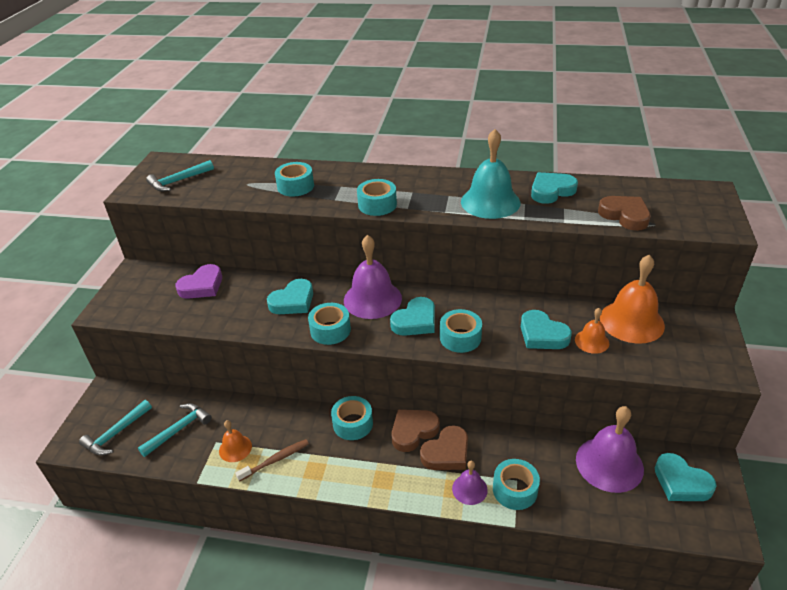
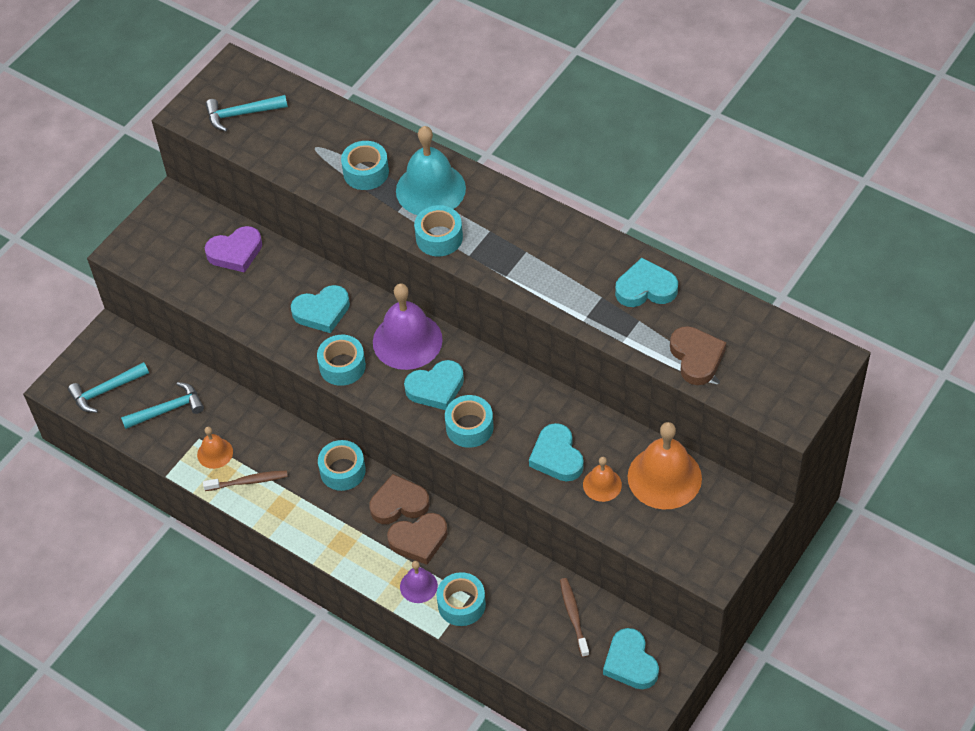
camera: 25 degrees right, 15 degrees up
(490, 202) = (565, 280): turquoise bell -> turquoise bell (430, 189)
(609, 464) = (573, 616): purple bell -> brown toothbrush

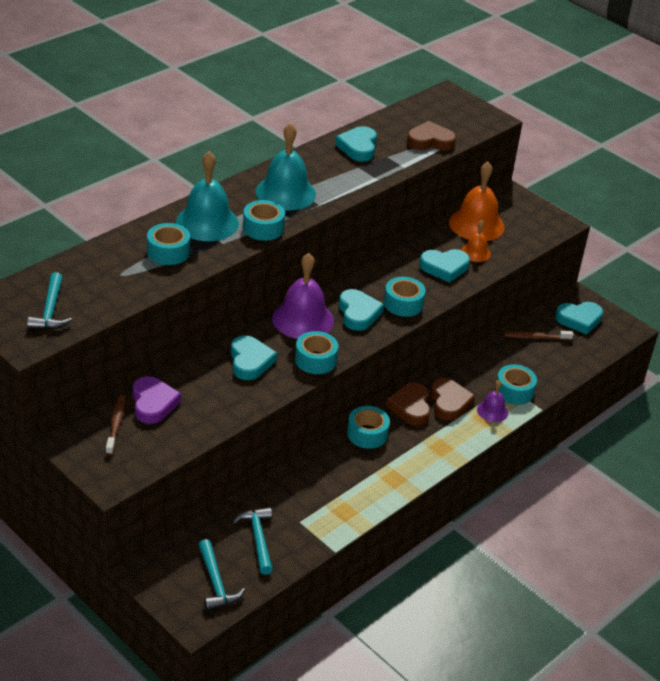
camera: 85 degrees left, 15 degrees down
(215, 453) = (320, 513): orange bell -> none
(248, 481) = (359, 495): brown toothbrush -> brown toothbrush (116, 424)
(516, 241) = (285, 192): none -> turquoise bell

